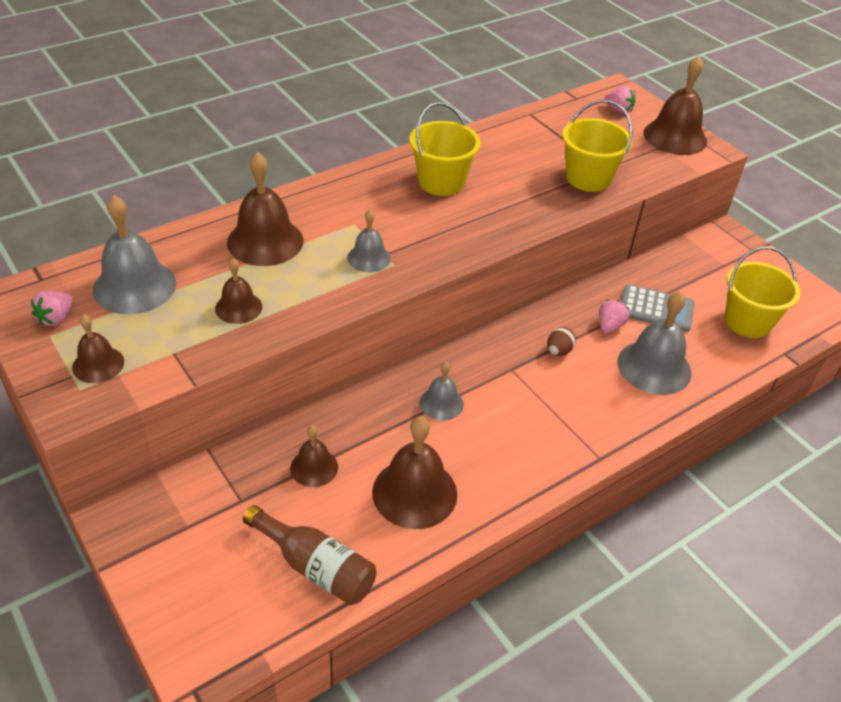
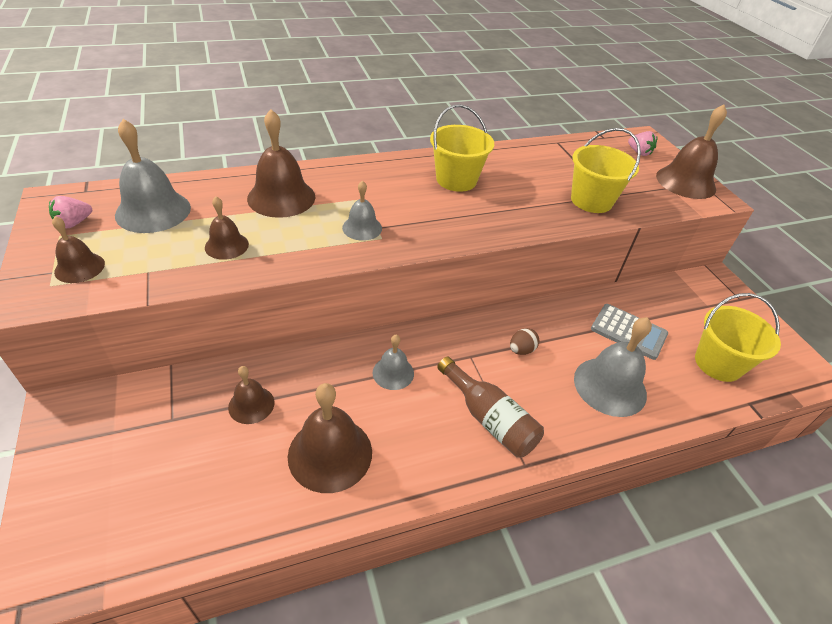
camera: 15 degrees right, 0 degrees up
(316, 567) = (202, 505): brown bottle -> brown bottle (489, 419)
(609, 326) = (578, 338): pink strawberry -> none

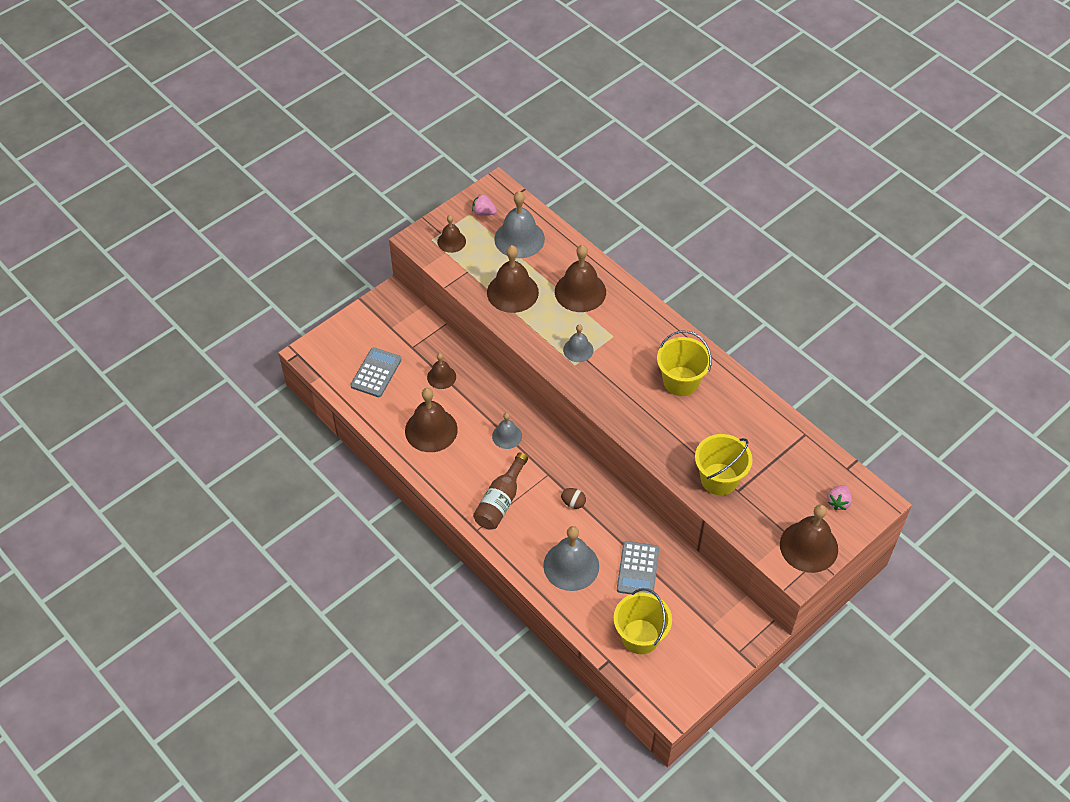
camera: 70 degrees right, 10 degrees up
(174, 486) = (376, 373): none -> grey calculator
(226, 245) = (512, 292): brown bell -> brown bell, size x1.76

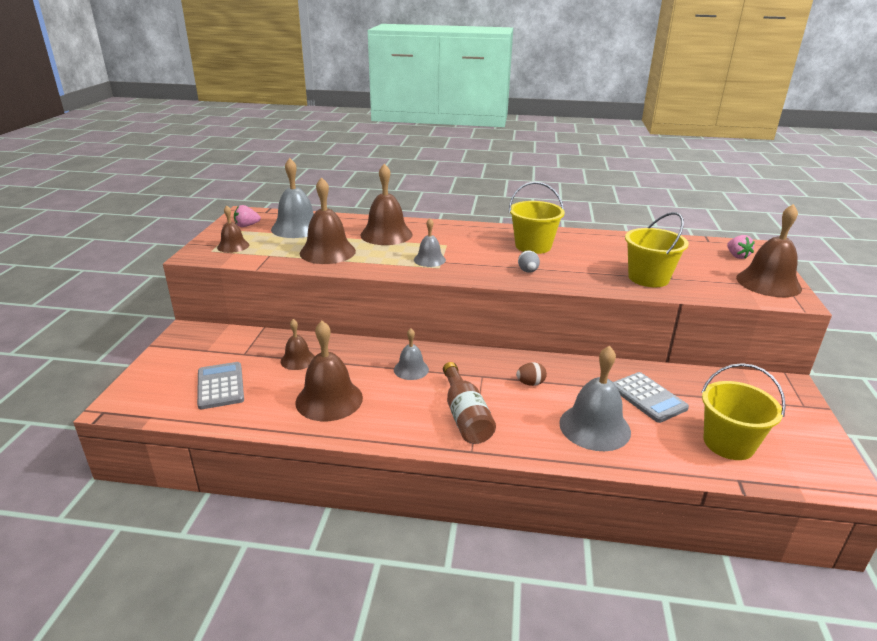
camera: 40 degrees left, 25 degrees down
(636, 412) = (528, 271): none -> grey egg

